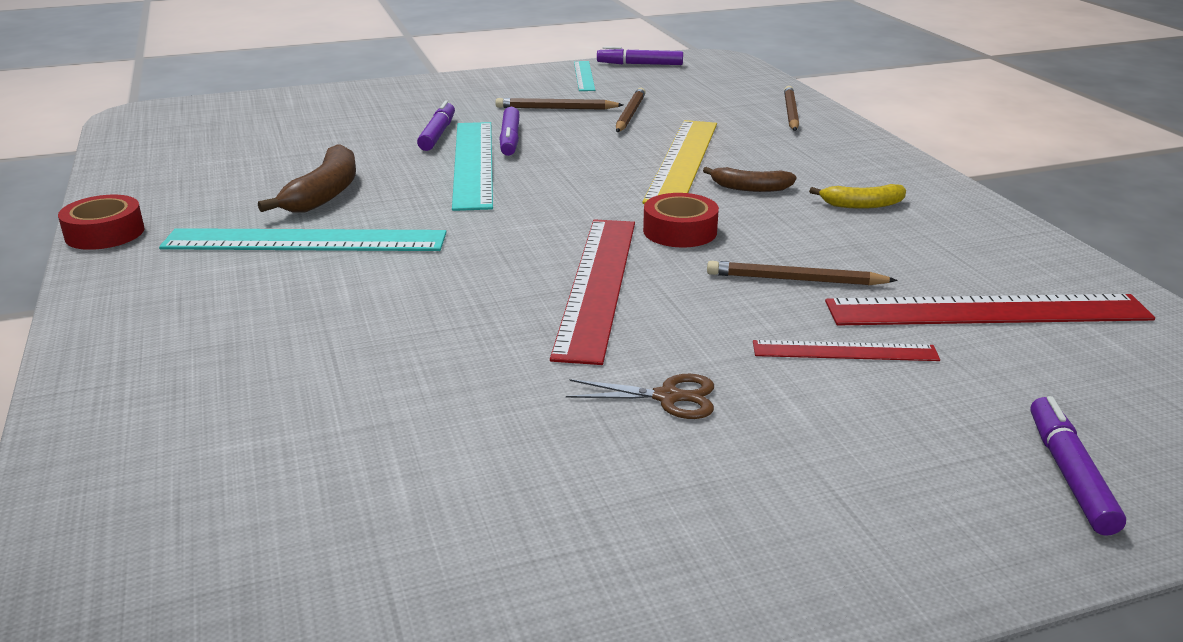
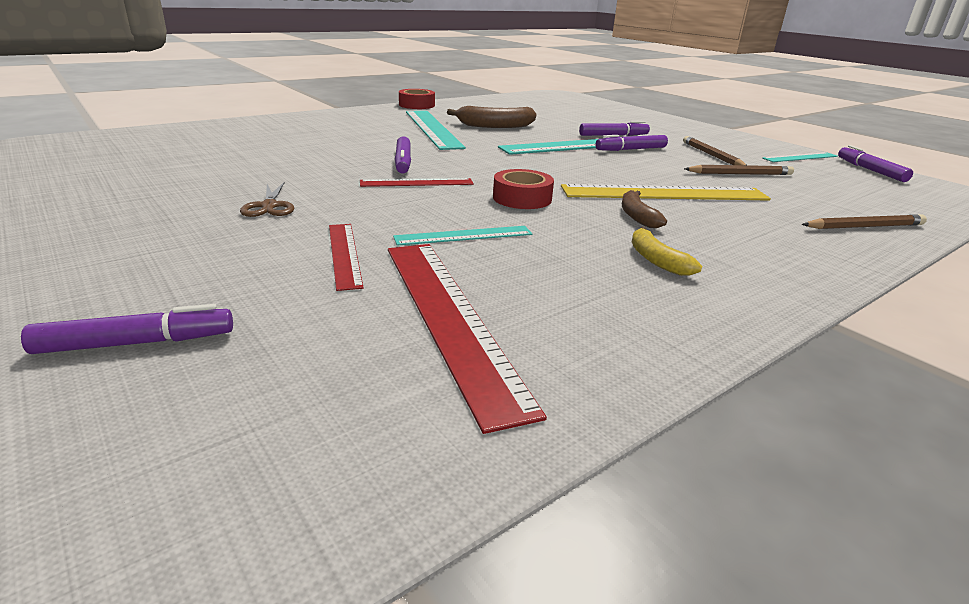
camera: 70 degrees right, 0 degrees up
(492, 284) = (403, 162): none -> purple marker
(597, 284) = (417, 183): red ruler -> red ruler, size x0.54
(795, 279) = (464, 235): brown pencil -> turquoise ruler

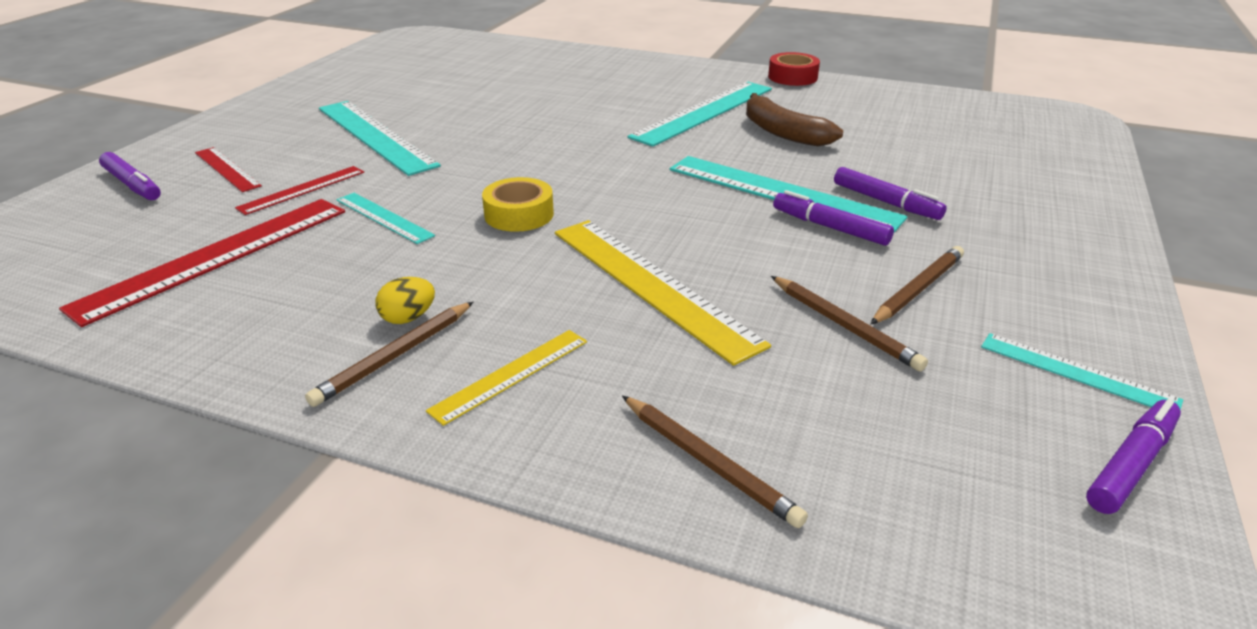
camera: 60 degrees right, 5 degrees up
(269, 206) = (375, 136): brown scissors -> turquoise ruler
(403, 162) = (558, 137): purple marker -> none
(417, 183) = (502, 161): red ruler -> red ruler (227, 169)
(522, 198) = (519, 214): red tape -> yellow tape
(637, 216) = (537, 284): brown banana -> none
(656, 260) = (408, 318): yellow banana -> yellow egg
(712, 275) = (394, 356): none -> brown pencil
(756, 247) = (511, 375): none -> yellow ruler

